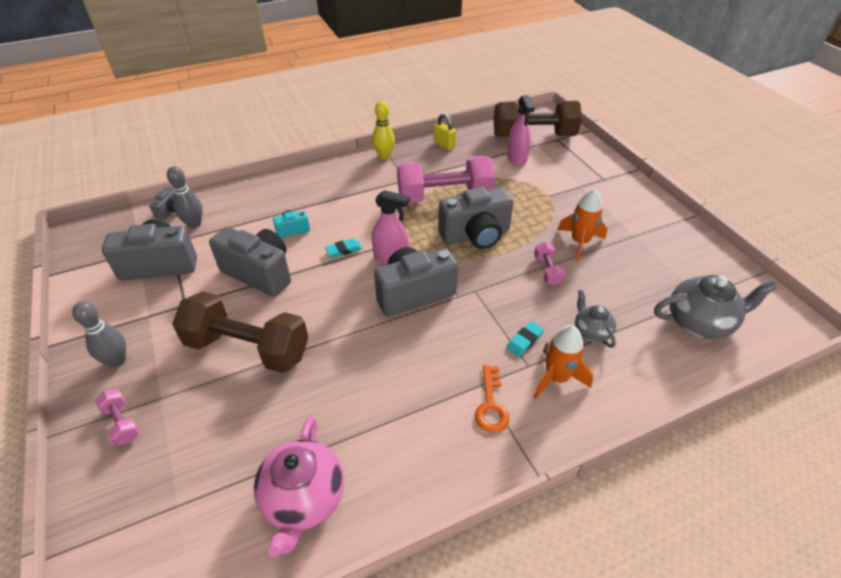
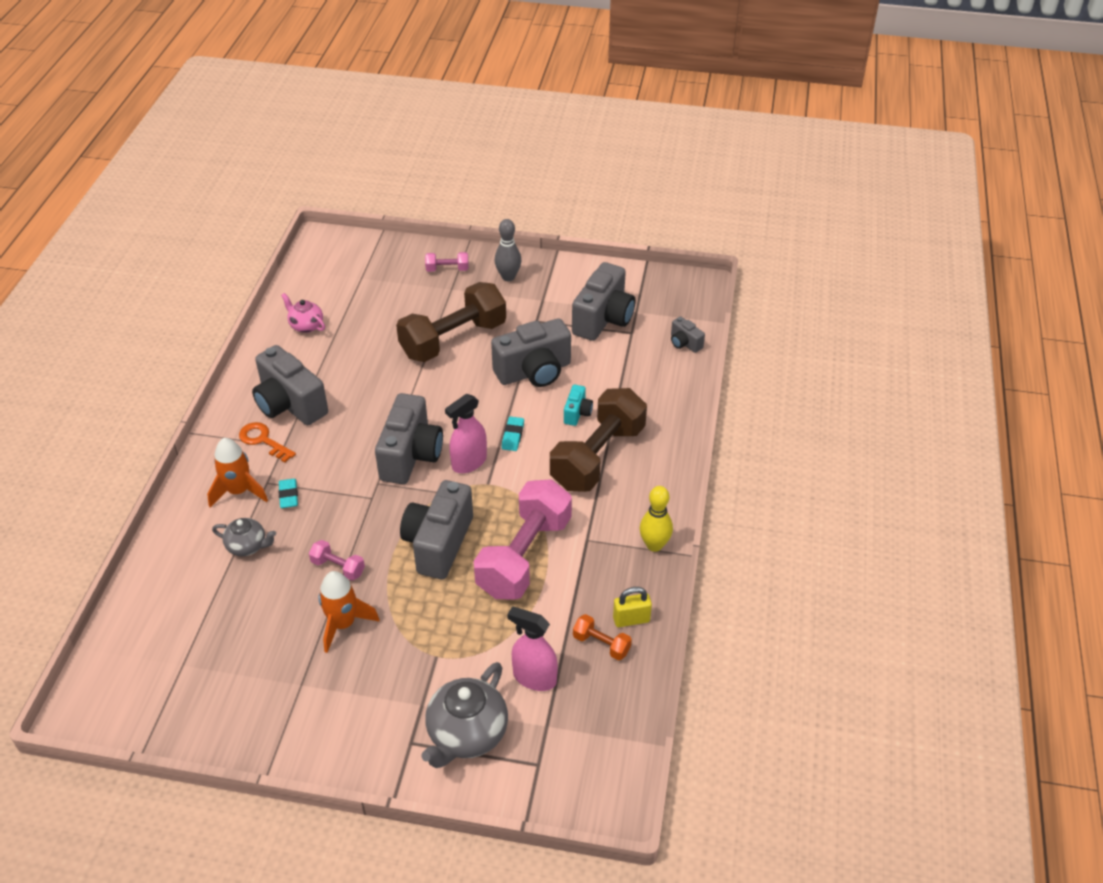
camera: 125 degrees right, 0 degrees up
(194, 224) = (648, 353): grey bowling pin -> none
(304, 499) = (306, 325): pink teapot -> pink teapot, size x0.57
(431, 419) = (290, 404): none -> grey camera
(470, 147) = (601, 644): none -> orange dumbbell
(533, 136) = (570, 740): brown dumbbell -> brown dumbbell (598, 457)
(699, 322) = (166, 634): grey teapot -> grey teapot (466, 734)

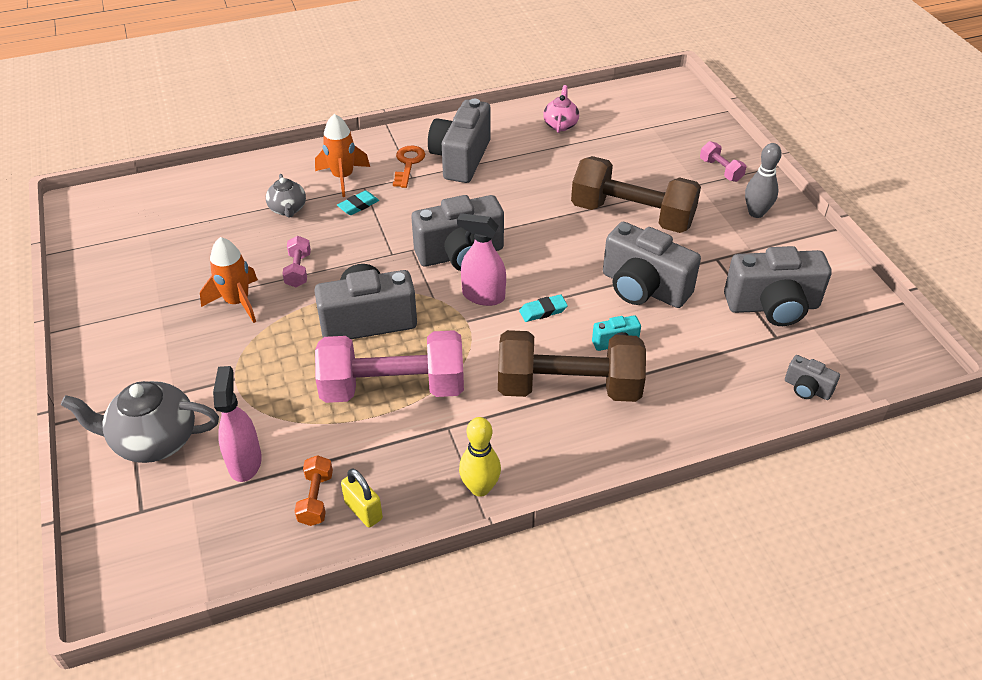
camera: 60 degrees right, 0 degrees up
(684, 343) = (807, 389): grey camera -> grey camera turned 75 degrees counterclockwise

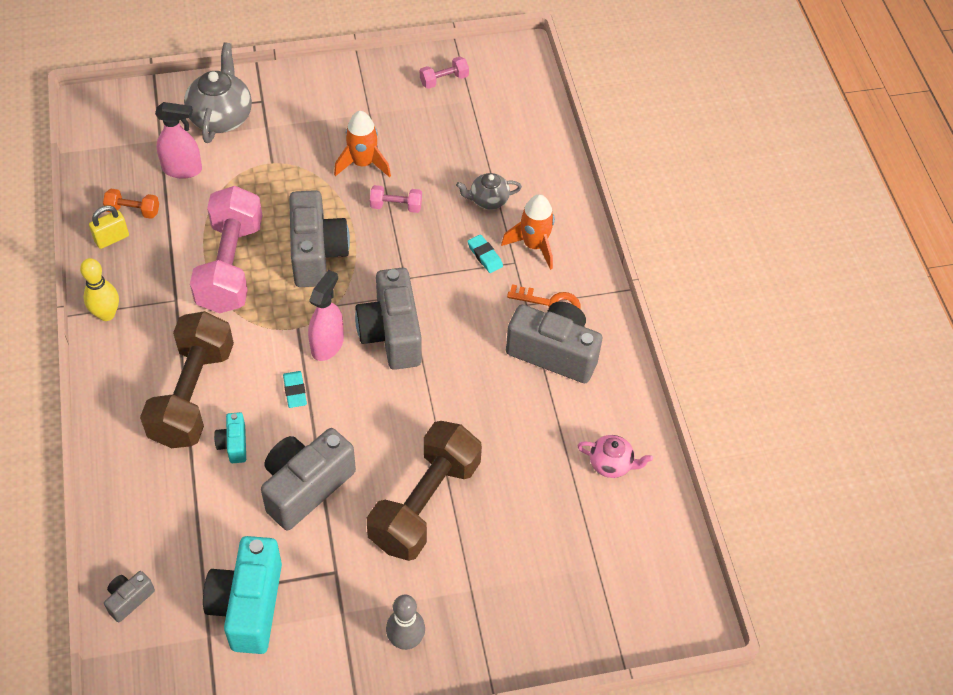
camera: 95 degrees right, 10 degrees up
(721, 170) = (495, 625): pink dumbbell -> pink dumbbell (444, 80)
(772, 306) = (248, 605): grey camera -> turquoise camera

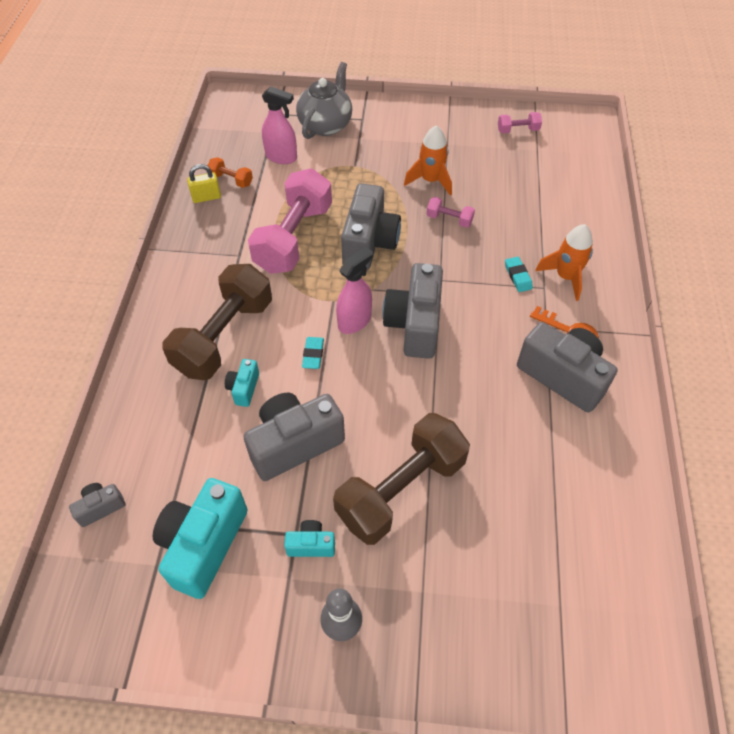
camera: 20 degrees right, 0 degrees up
(106, 314) = (179, 254): yellow bowling pin -> none
(353, 577) = (311, 545): none -> turquoise camera
(488, 200) = (532, 231): grey teapot -> none
(611, 464) = (598, 499): pink teapot -> none

